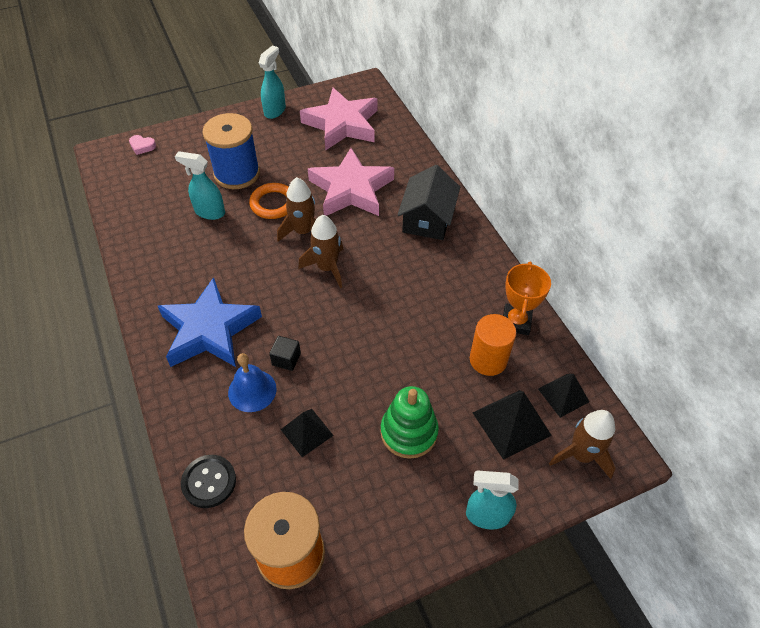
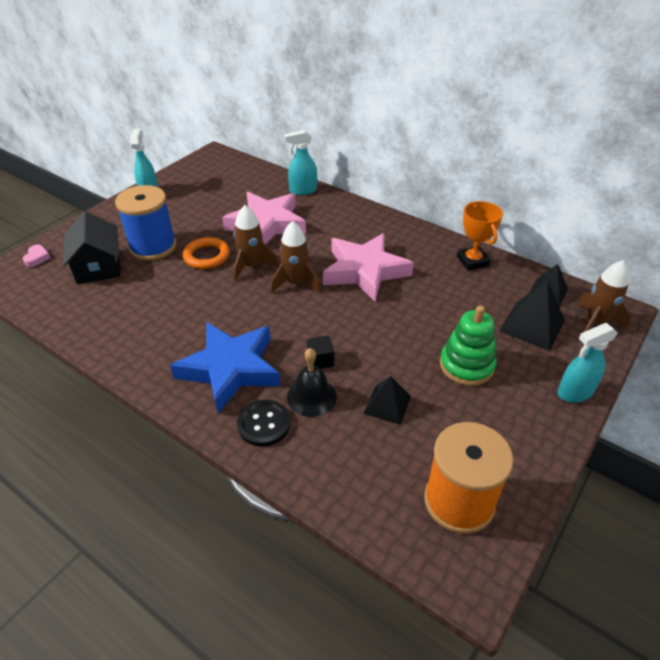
camera: 30 degrees left, 10 degrees down
(142, 146) = (37, 258): pink heart -> pink heart turned 75 degrees counterclockwise
(209, 212) = (151, 283): turquoise spray bottle -> turquoise spray bottle (302, 191)
(209, 482) = (337, 485): black button -> black button (264, 424)
(252, 390) = (311, 396): blue bell -> black bell
(342, 124) = (218, 184): pink star -> pink star (365, 271)
(427, 219) = (346, 222): black house -> black house (98, 266)
(488, 360) = (477, 293): orange cylinder -> none

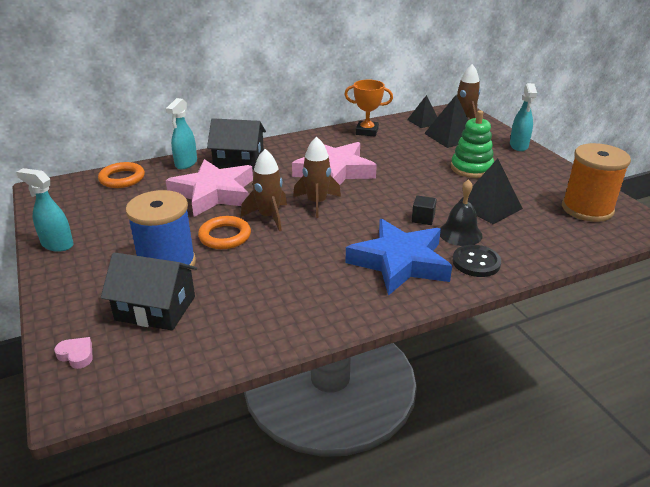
camera: 60 degrees left, 10 degrees down
(254, 175) = (122, 178): none -> orange ring
(333, 212) = (239, 160): none -> black house
(387, 404) = (489, 206): black pyramid -> black pyramid, size x1.51

